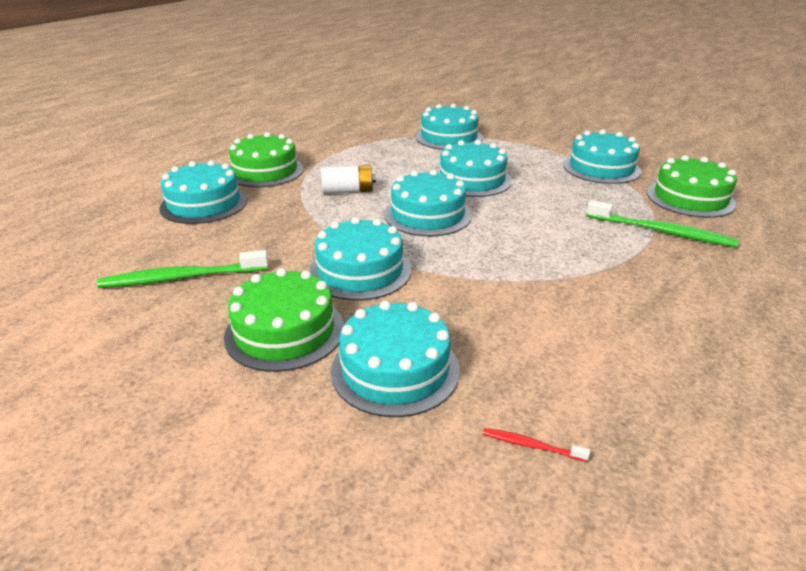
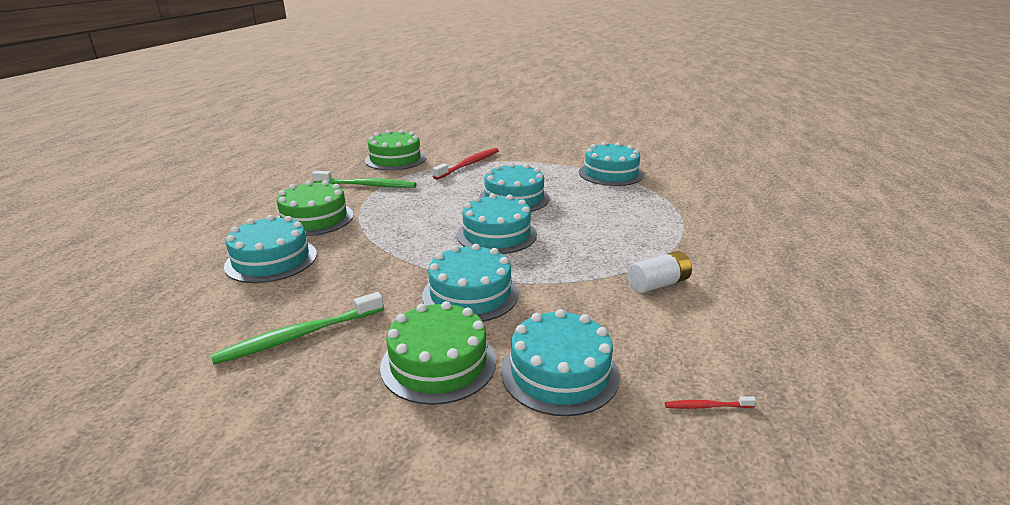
camera: 20 degrees left, 5 degrees down
(348, 191) = (410, 225): white battery -> white battery (658, 284)
(449, 137) = (469, 164): turquoise cake -> red toothbrush
(662, 232) = (688, 217): green toothbrush -> green toothbrush (367, 185)
(690, 198) = (690, 188): green cake -> green cake (395, 159)

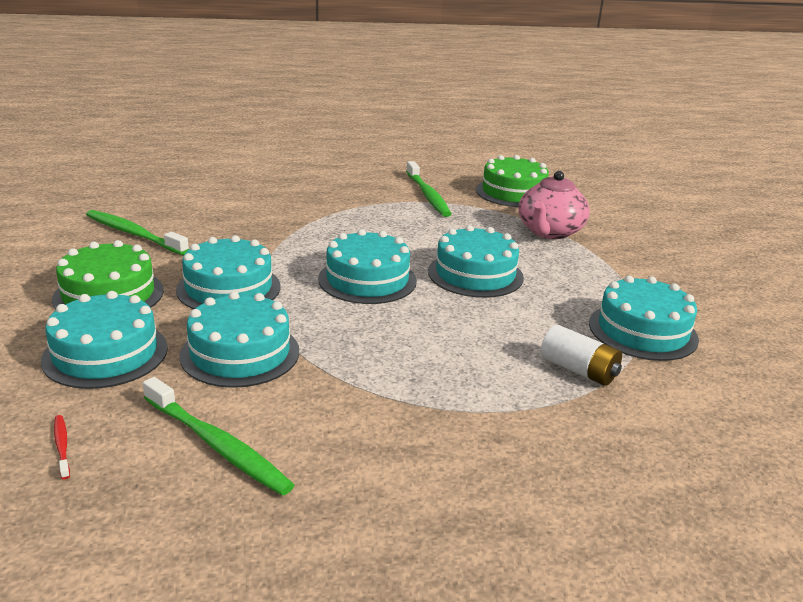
camera: 65 degrees right, 0 degrees up
(271, 260) = (245, 196): turquoise cake -> turquoise cake (240, 353)
(314, 218) = (333, 192): green cake -> none
(469, 164) = (549, 232): red toothbrush -> pink teapot
(658, 284) = (310, 398): white battery -> white battery (578, 370)
(711, 328) = (218, 445): none -> green toothbrush

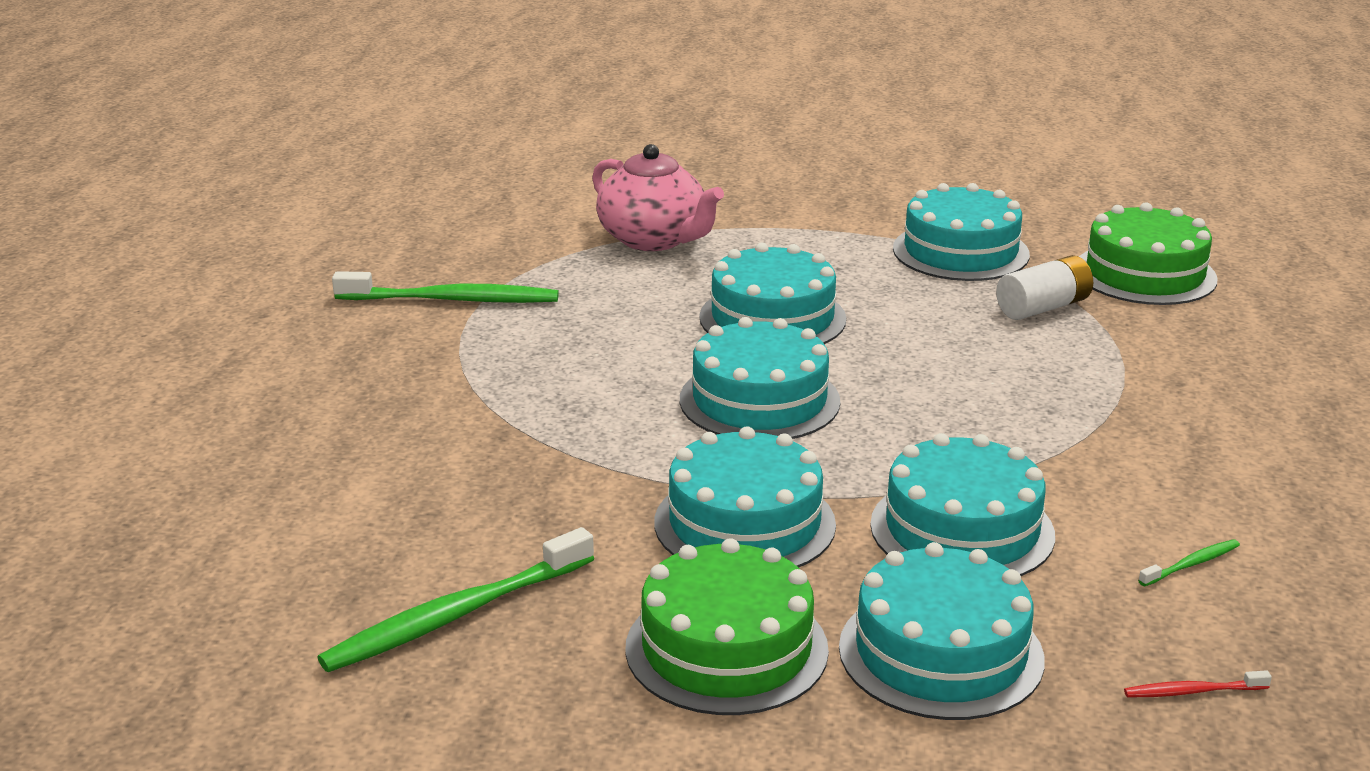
camera: 70 degrees left, 0 degrees up
(218, 445) = (1192, 564): green toothbrush -> green toothbrush, size x0.45
(513, 192) = (488, 232): green cake -> green cake (1145, 274)

